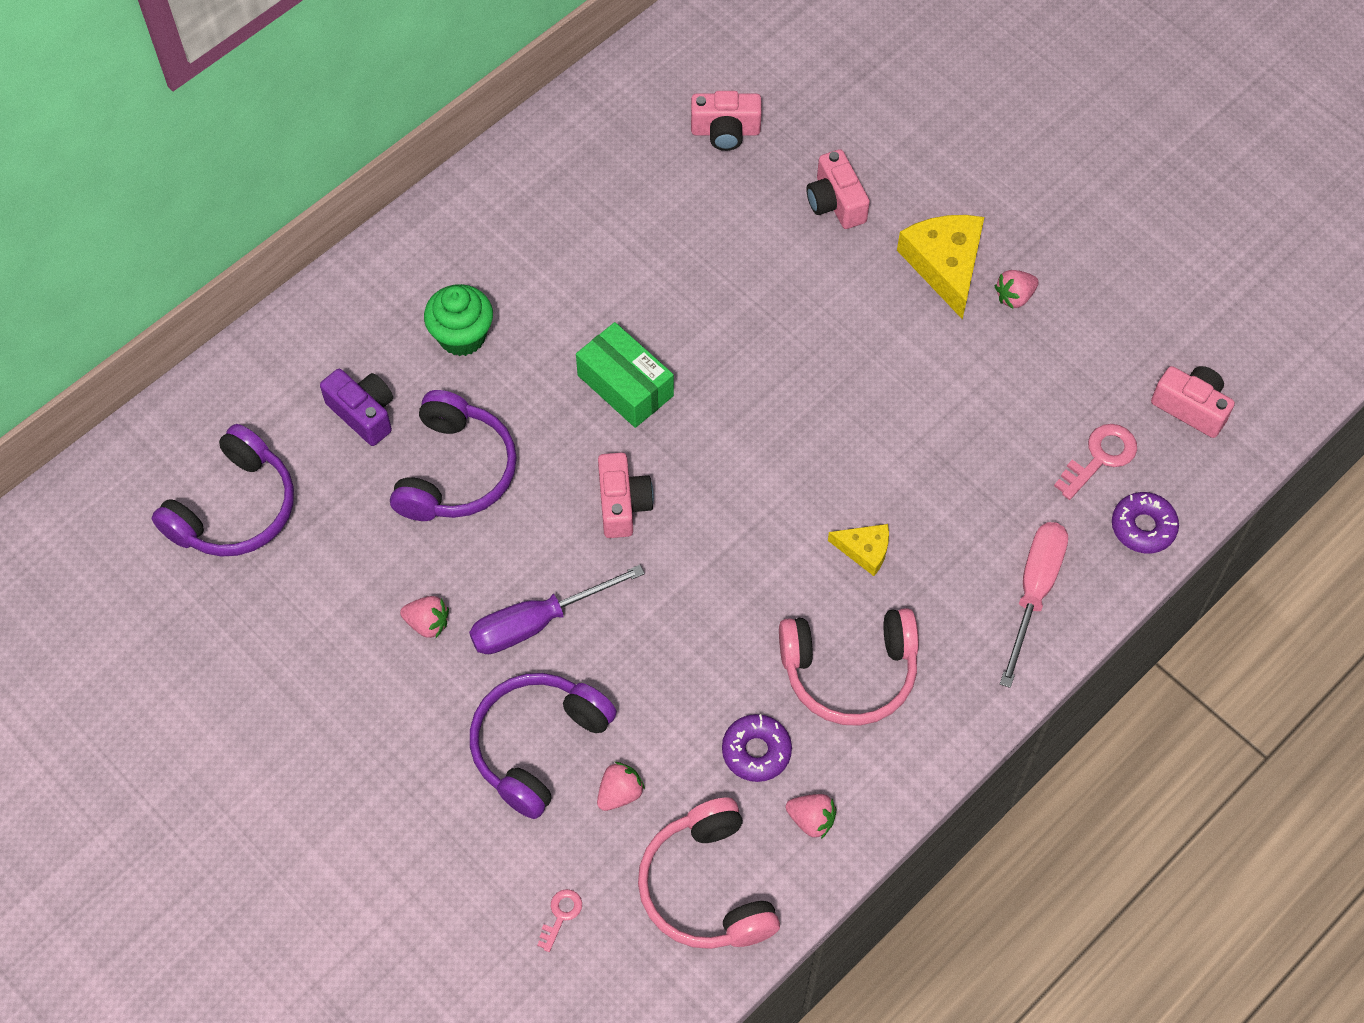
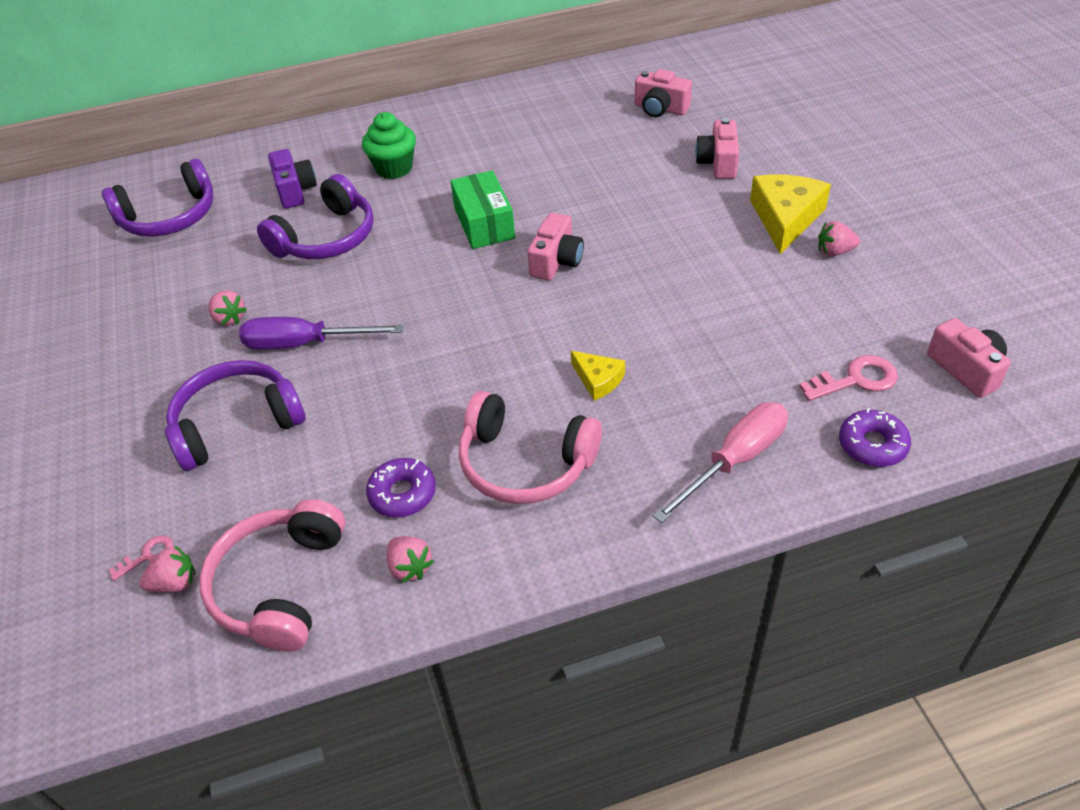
camera: 30 degrees right, 15 degrees down
(620, 793) = (269, 482): pink strawberry -> pink strawberry (175, 583)
(622, 504) = (427, 291): pink camera -> pink camera (556, 261)

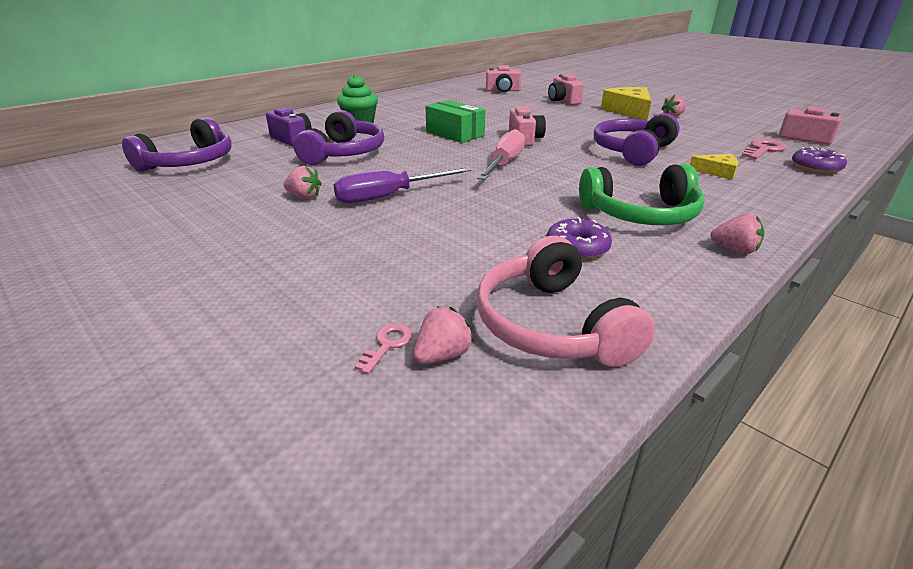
camera: 30 degrees left, 15 degrees down
(237, 424) = (380, 245): purple headphones -> purple headphones (632, 151)
(410, 567) = (645, 282): pink strawberry -> pink strawberry (734, 250)
(525, 463) = (641, 214): pink headphones -> green headphones
(598, 379) = (626, 174): yellow cheese -> yellow cheese (717, 172)
(735, 460) = (761, 186): pink screwdriver -> pink screwdriver (504, 163)

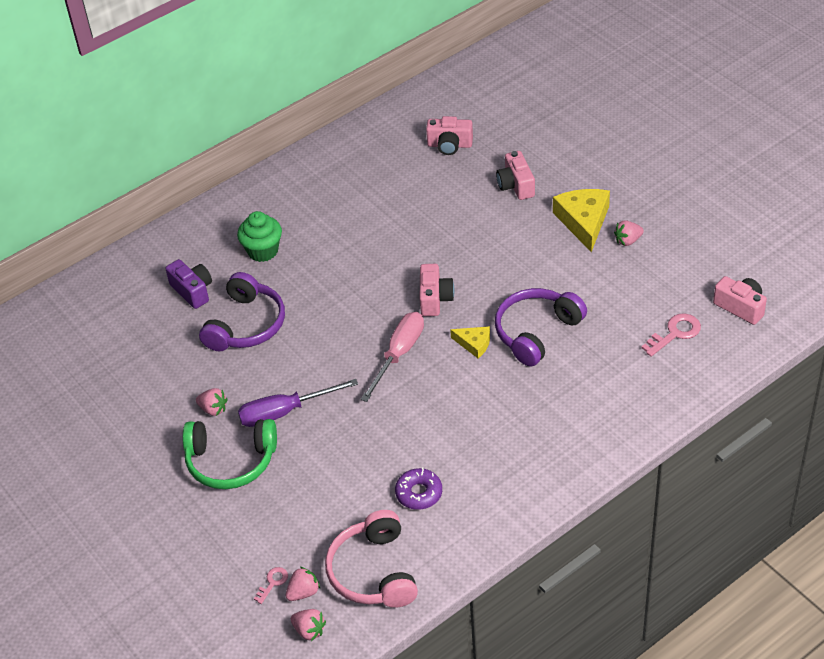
camera: 10 degrees right, 15 degrees up
(189, 162) = (101, 340): purple headphones -> none
(455, 134) = (363, 281): green box -> none
(641, 214) = (488, 450): green headphones -> green headphones (231, 461)
(717, 172) = (597, 379): yellow cheese -> yellow cheese (474, 344)
(734, 250) = (535, 502): pink strawberry -> pink strawberry (309, 630)
(816, 167) = (700, 374): purple donut -> none

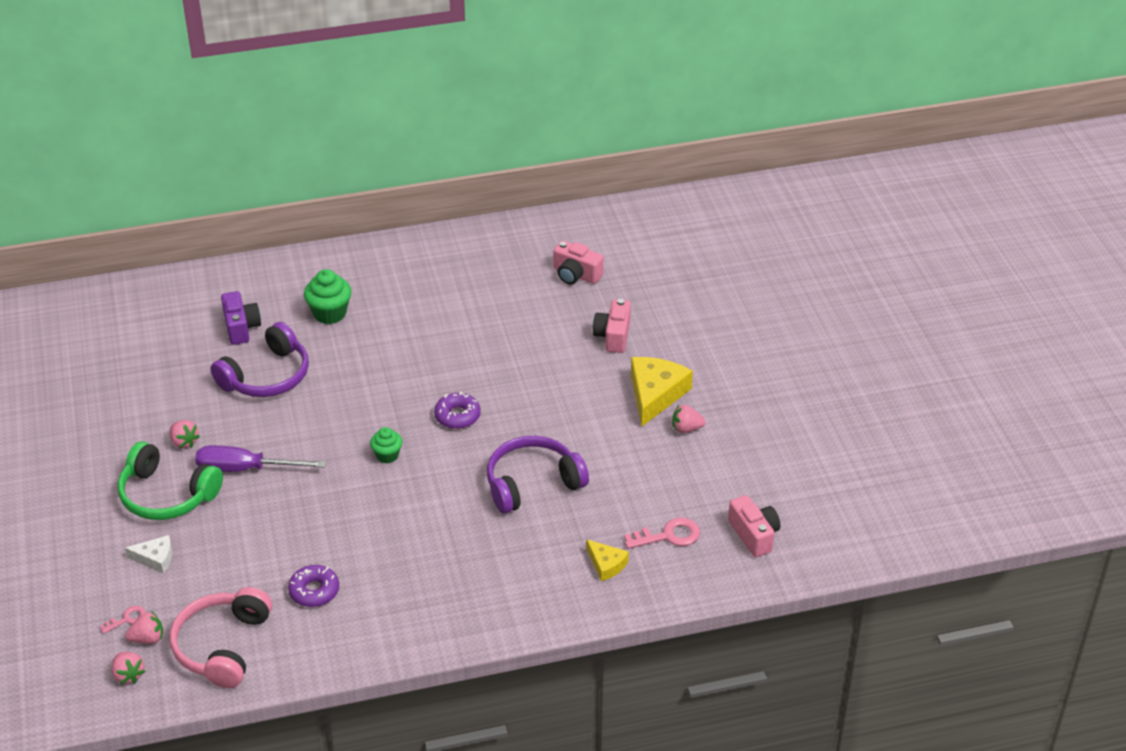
camera: 20 degrees right, 5 degrees down
(260, 520) = (155, 558): none -> white cheese
(399, 354) = (387, 455): pink screwdriver -> green cupcake
(434, 299) = (457, 416): pink camera -> purple donut
(474, 344) = (465, 472): yellow cheese -> yellow cheese (606, 564)

